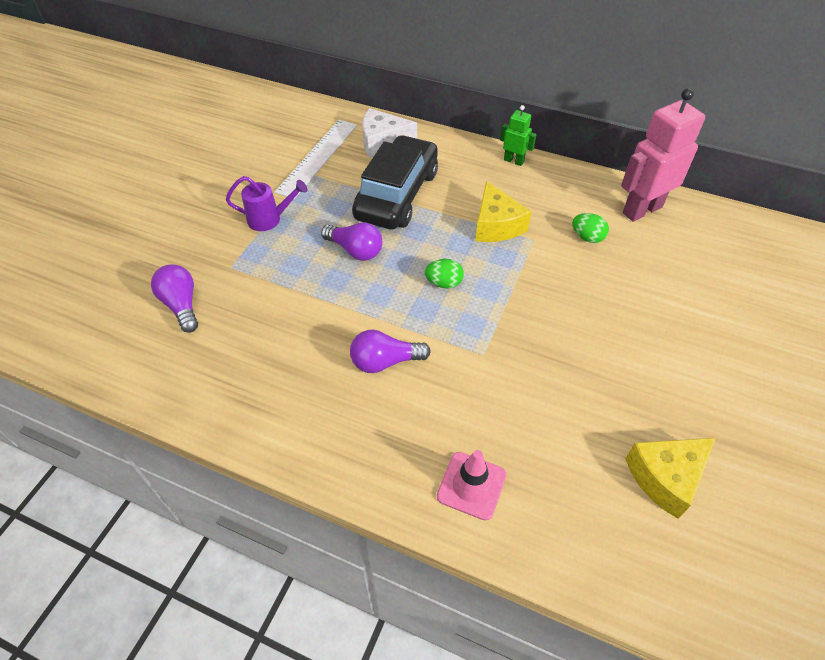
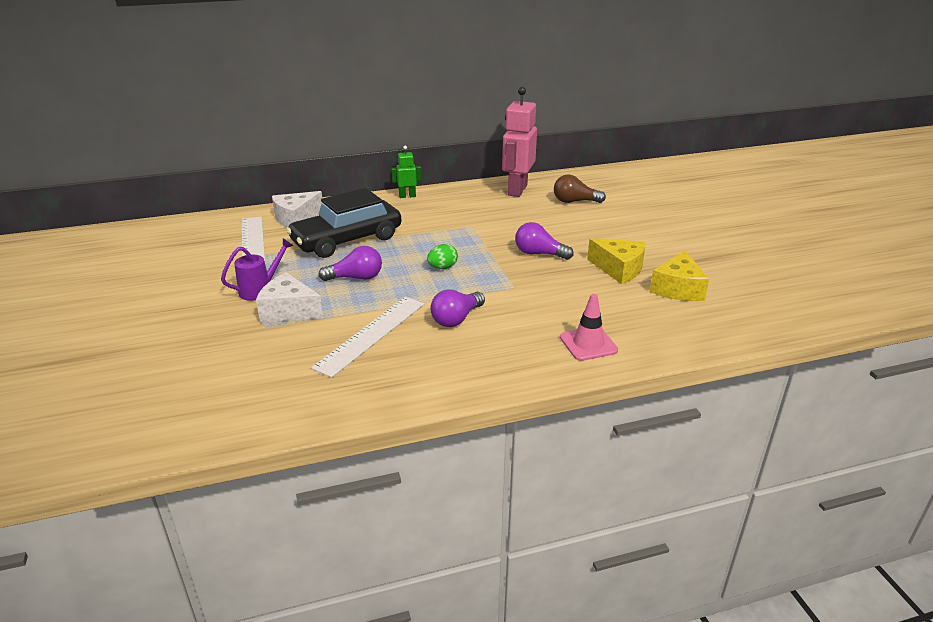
camera: 40 degrees left, 20 degrees down
(181, 305) = (251, 364): purple light bulb -> purple light bulb (539, 254)
(265, 259) = (288, 310): none -> white cheese
(296, 332) = (371, 334): none -> white ruler
(397, 195) = (347, 240): black car -> black car turned 105 degrees counterclockwise
(496, 225) = (438, 229): yellow cheese -> yellow cheese (619, 269)
(587, 237) = (502, 213): green egg -> none
(692, 263) = (574, 201): none -> brown light bulb

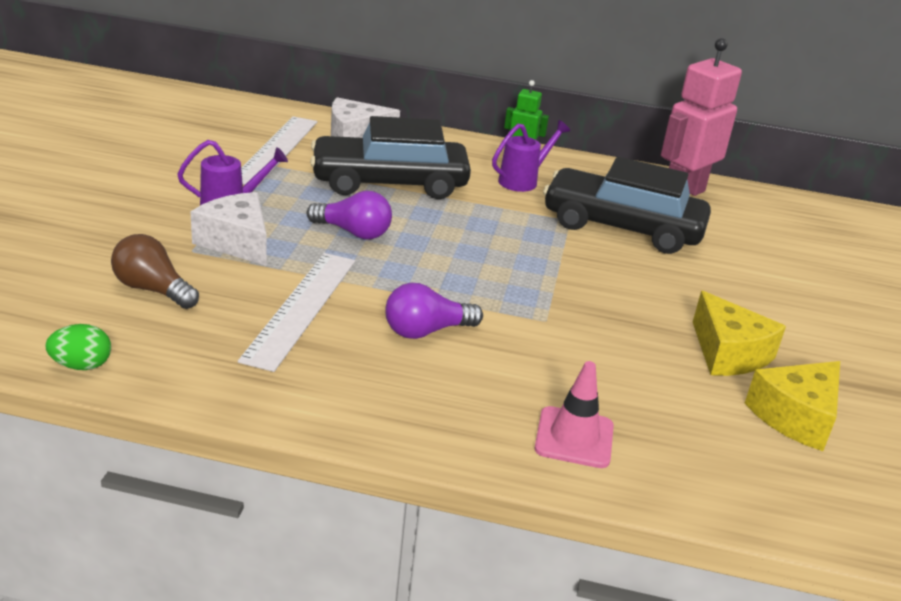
camera: 25 degrees right, 0 degrees up
(371, 334) = (301, 308): white ruler -> white ruler turned 45 degrees counterclockwise
(424, 212) = (523, 181): none -> purple watering can
(442, 267) = (475, 259): green egg -> green egg (82, 365)
(503, 220) = (622, 227): none -> black car
(539, 254) = (627, 289): purple light bulb -> none
(574, 201) = (755, 236): brown light bulb -> brown light bulb (153, 289)

